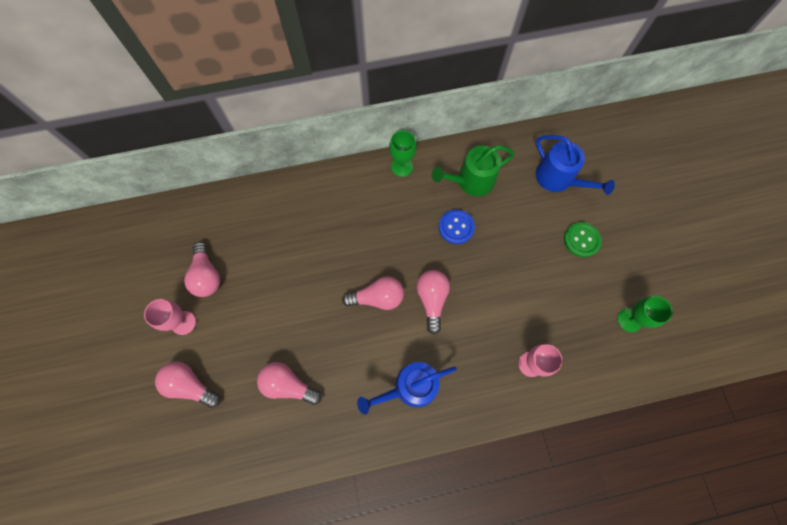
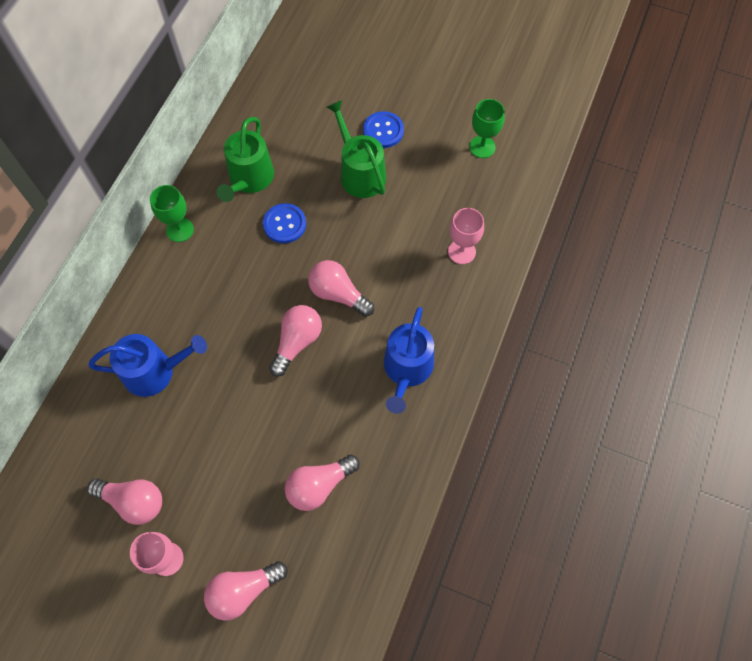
camera: 55 degrees left, 5 degrees down
(535, 248) = (360, 173): none -> green watering can
(558, 178) = (310, 107): blue watering can -> blue watering can (155, 371)
(581, 240) = (383, 131): green button -> blue button

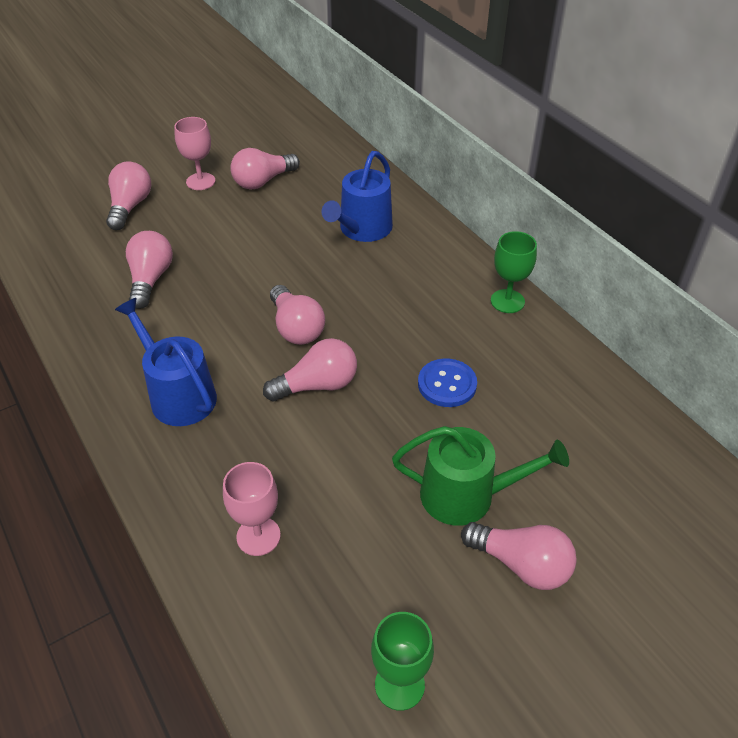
camera: 125 degrees right, 20 degrees down
(249, 179) = (536, 383): green watering can -> none
(383, 131) = (521, 564): blue button -> pink light bulb

